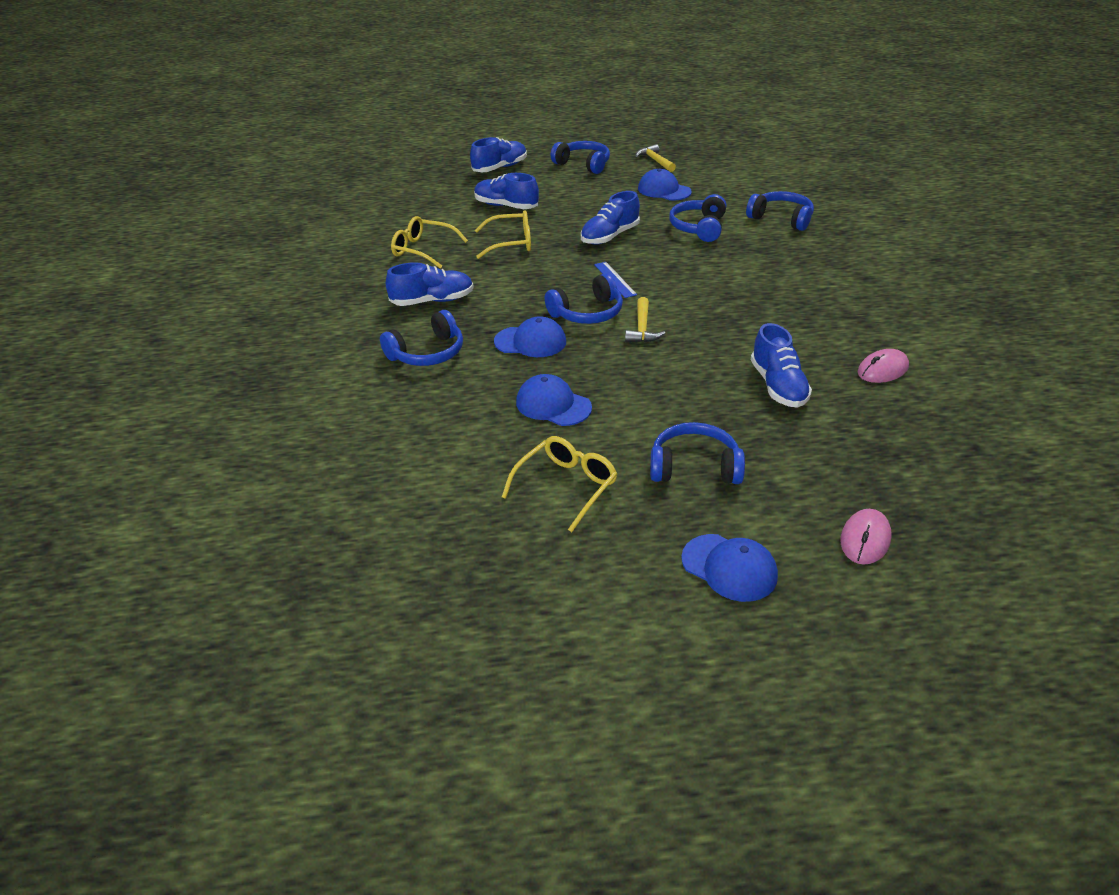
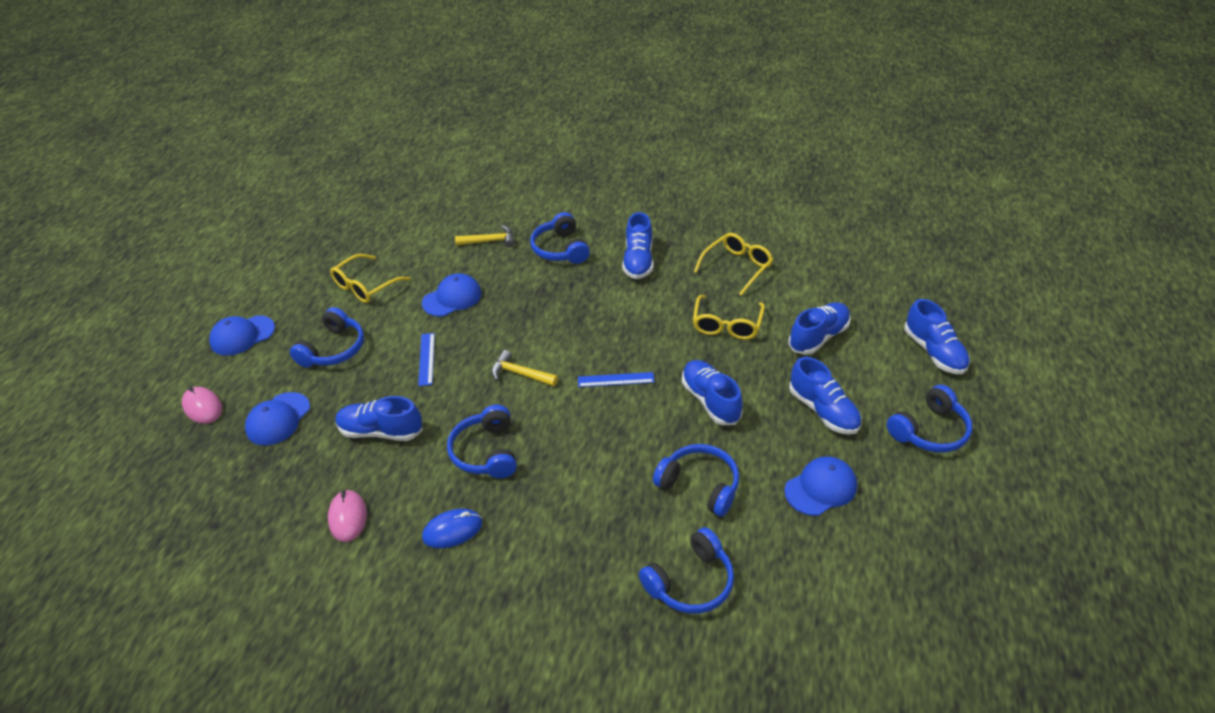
camera: 110 degrees right, 5 degrees up
(530, 342) = (542, 303): blue cap -> blue cap (278, 419)
(566, 487) = (365, 286): yellow glasses -> yellow glasses turned 75 degrees clockwise
(587, 313) = (566, 346): blue headphones -> blue headphones (486, 452)
(589, 196) = (823, 411): none -> blue shoe
(655, 161) = (928, 512): yellow hammer -> yellow hammer (490, 241)
(661, 391) = (427, 359): none -> blue ruler
(838, 314) = (452, 530): none -> blue mouse

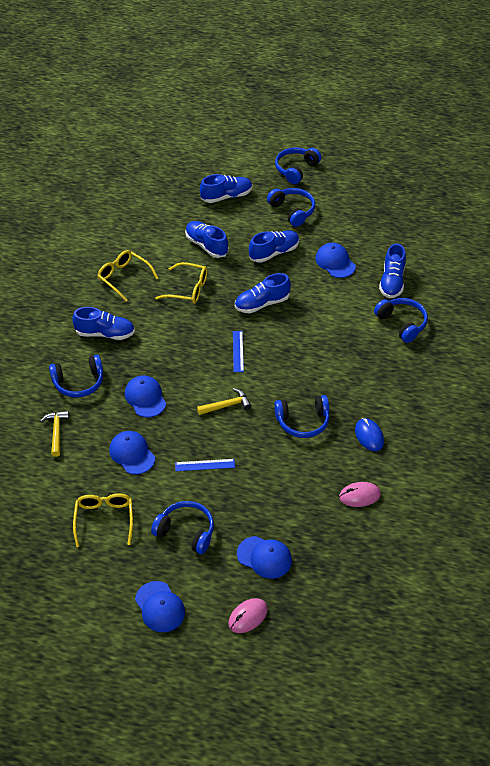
camera: 90 degrees left, 5 degrees up
(365, 286) = (104, 520): yellow glasses -> yellow glasses turned 135 degrees counterclockwise
(381, 431) = (281, 486): blue shoe -> blue shoe (392, 282)
(520, 374) = (227, 405): yellow hammer -> yellow hammer turned 135 degrees counterclockwise
(536, 302) = (145, 398): none -> blue cap
(700, 485) = (333, 314): blue headphones -> blue headphones (296, 169)

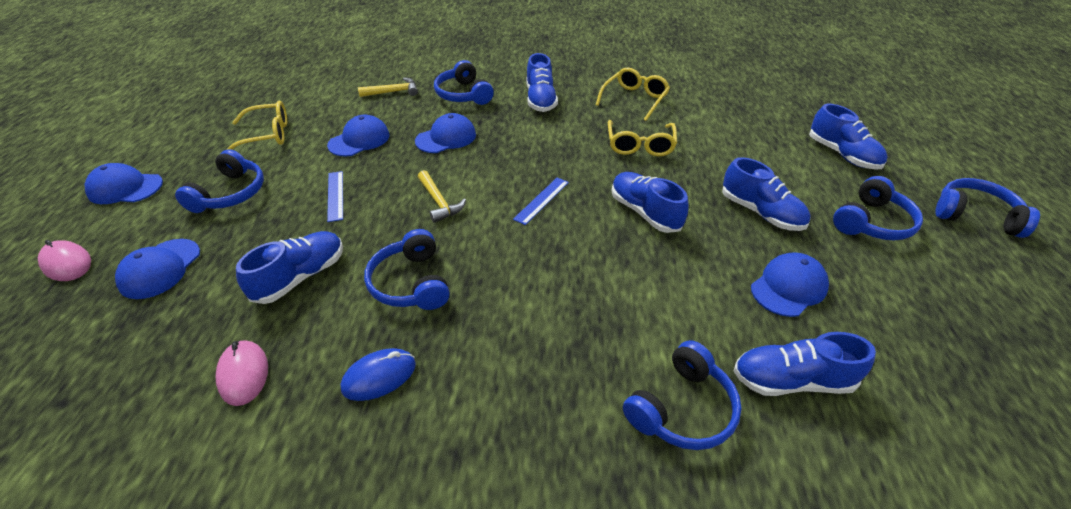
camera: 80 degrees right, 5 degrees down
(160, 607) = (125, 188): blue cap -> blue cap turned 45 degrees clockwise
(206, 245) = (730, 150): blue shoe -> blue shoe (301, 277)
(238, 351) = (542, 200): blue ruler -> blue ruler turned 45 degrees counterclockwise

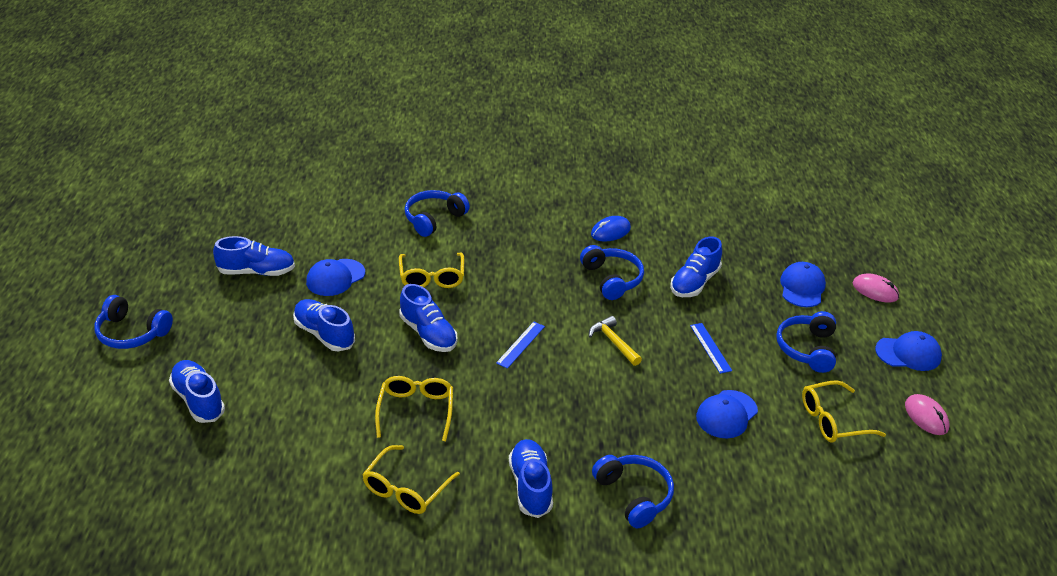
camera: 175 degrees right, 5 degrees down
(243, 374) = (691, 232): pink mouse -> pink mouse (926, 417)
(393, 92) = (729, 499): yellow hammer -> none
(446, 138) = (632, 419): blue cap -> none
(658, 287) = (432, 277): none -> yellow glasses
(791, 380) = (364, 230): blue shoe -> blue shoe (257, 272)
(872, 222) = (231, 326): blue headphones -> none

